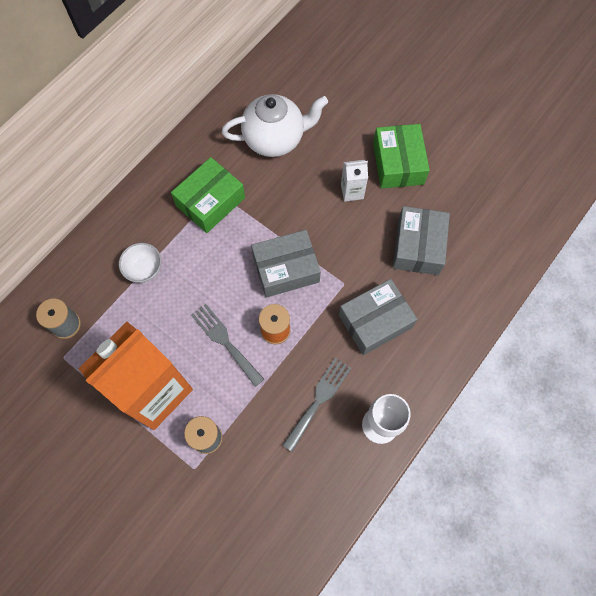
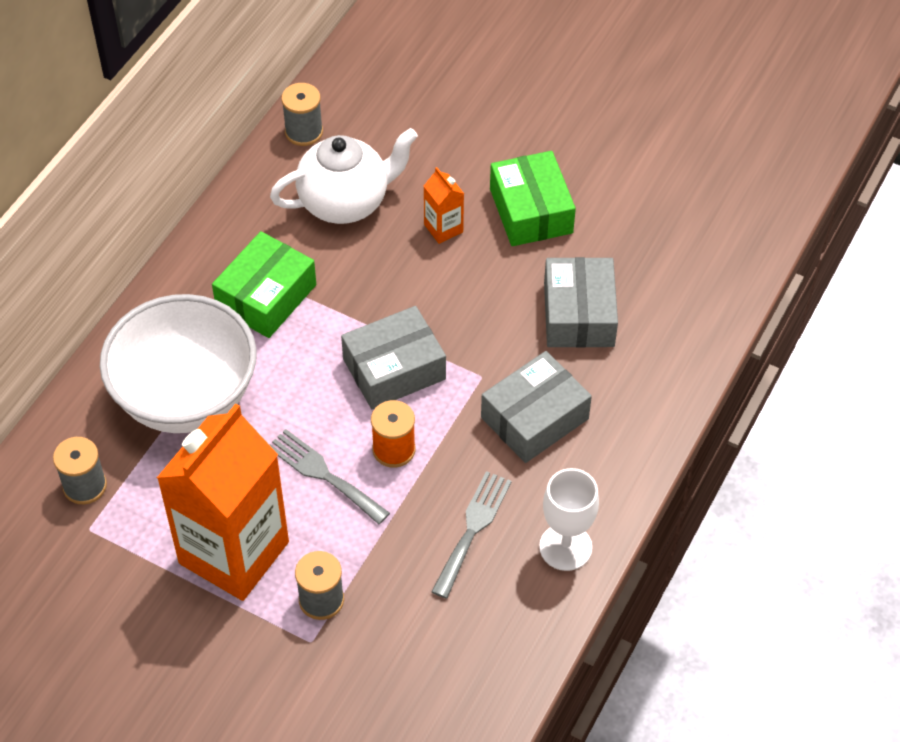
camera: 10 degrees left, 15 degrees down
(144, 269) = (186, 398): white bowl -> white bowl, size x2.46
(256, 84) = (304, 132): none -> grey spool
(337, 168) = (443, 228): none -> orange carton
(352, 191) = (471, 256): white carton -> none

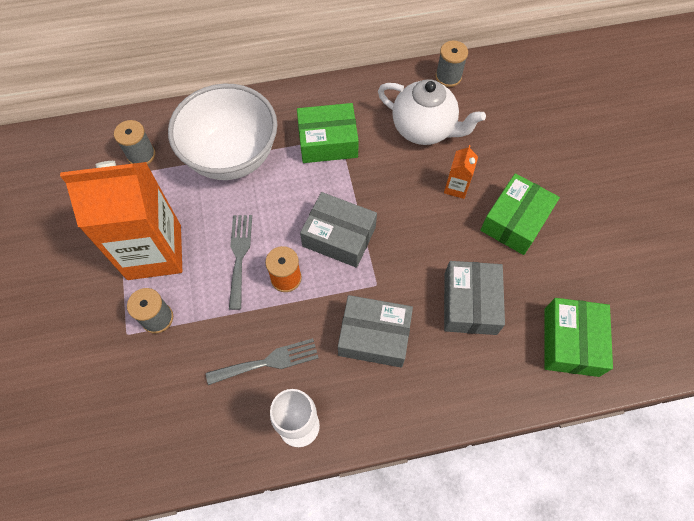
camera: 50 degrees right, 10 degrees up
(579, 314) = (470, 303): grey box -> grey box turned 45 degrees counterclockwise
(692, 267) = (571, 342): none -> green box

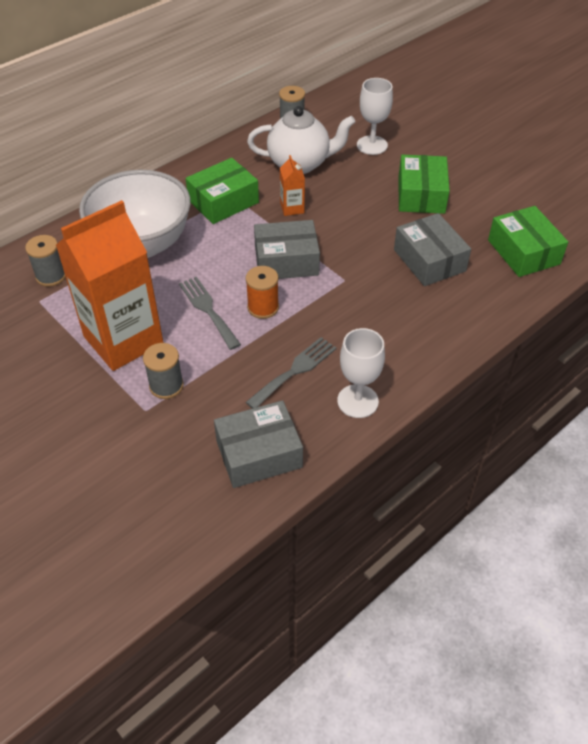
camera: 30 degrees left, 15 degrees down
(374, 336) = (371, 314): grey box -> grey box (259, 454)
(456, 187) = (357, 191): orange carton -> orange carton (292, 208)
(507, 138) = (372, 145): none -> white goblet

